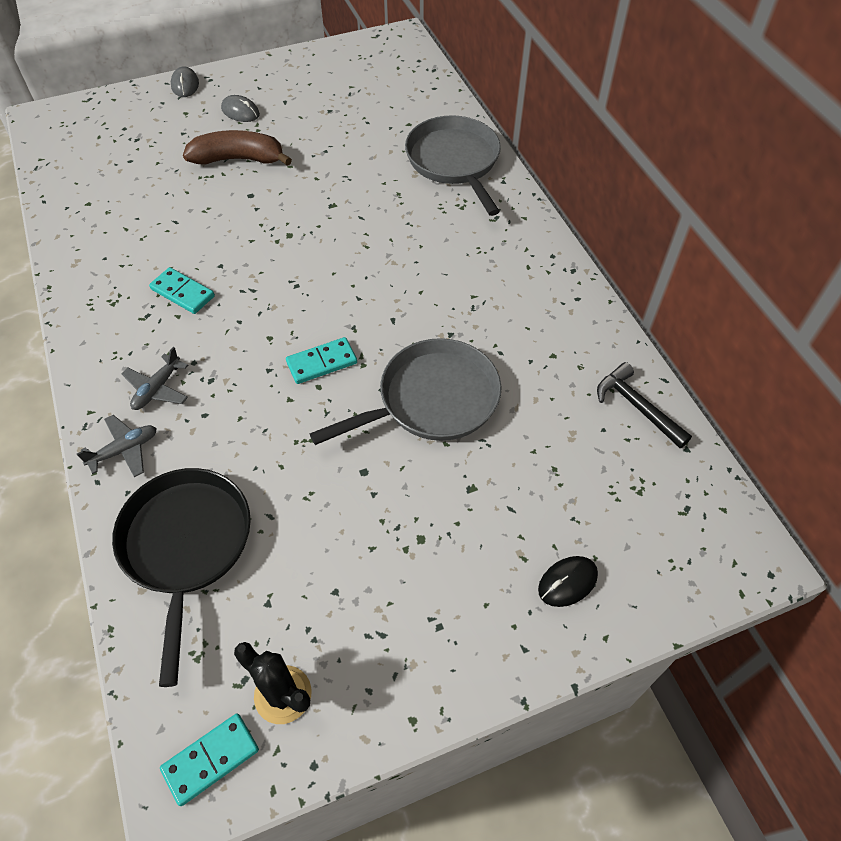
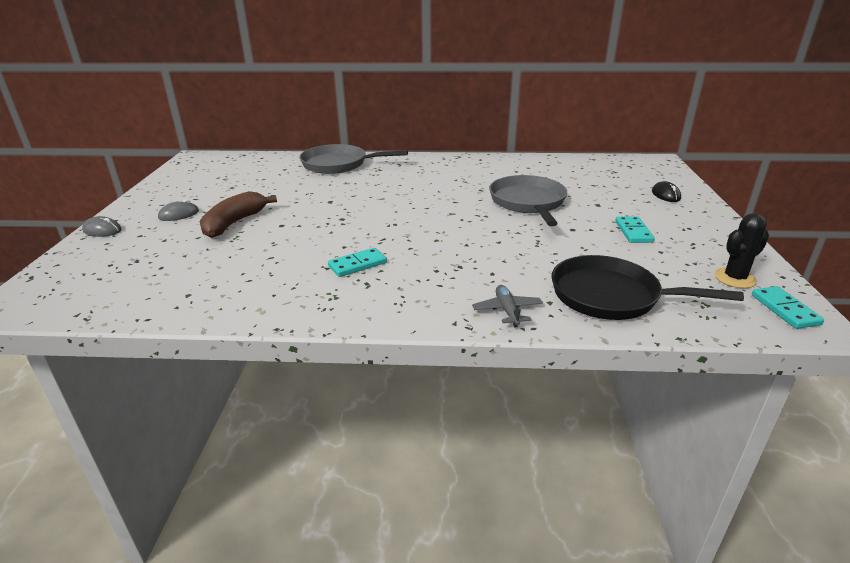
camera: 65 degrees left, 25 degrees down
(157, 389) = (452, 288): grey plane -> none
(322, 363) = (474, 227): turquoise domino -> turquoise domino (633, 232)
(637, 407) = (562, 162): black hammer -> none

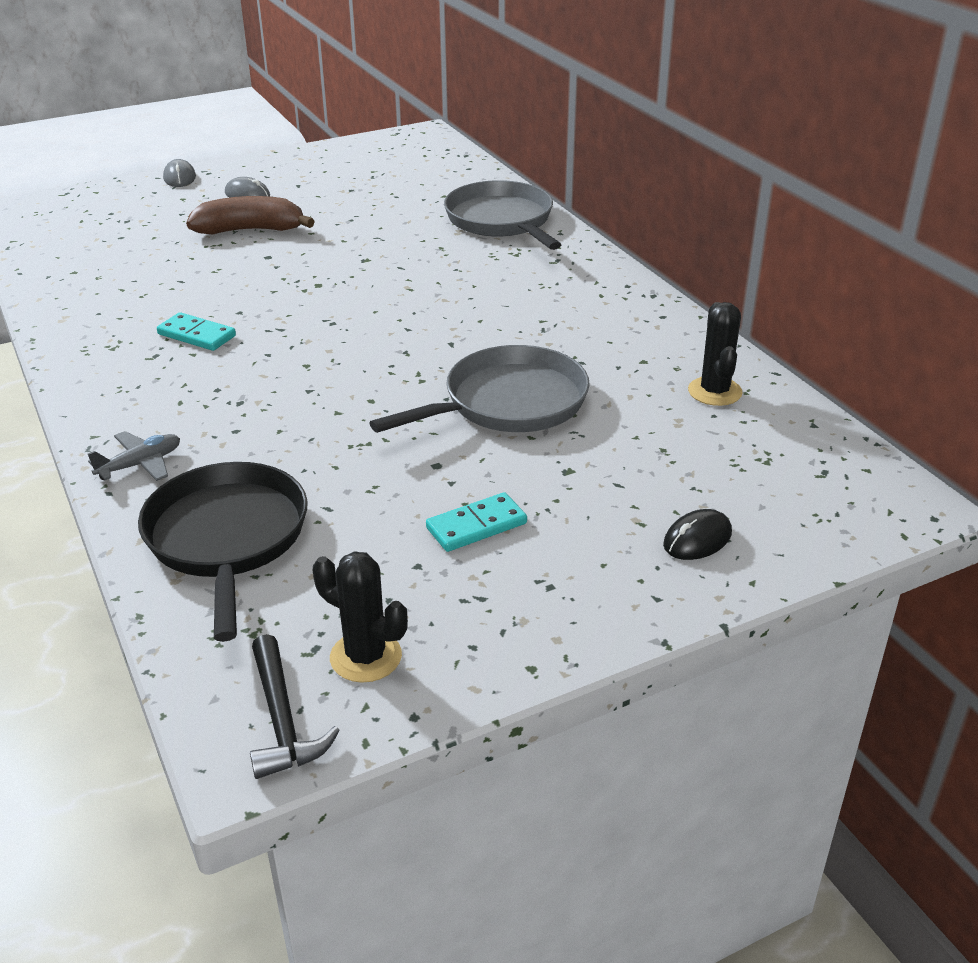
camera: 60 degrees right, 5 degrees up
(554, 166) = (714, 391): none -> black cactus
(784, 309) = (282, 720): turquoise domino -> black hammer

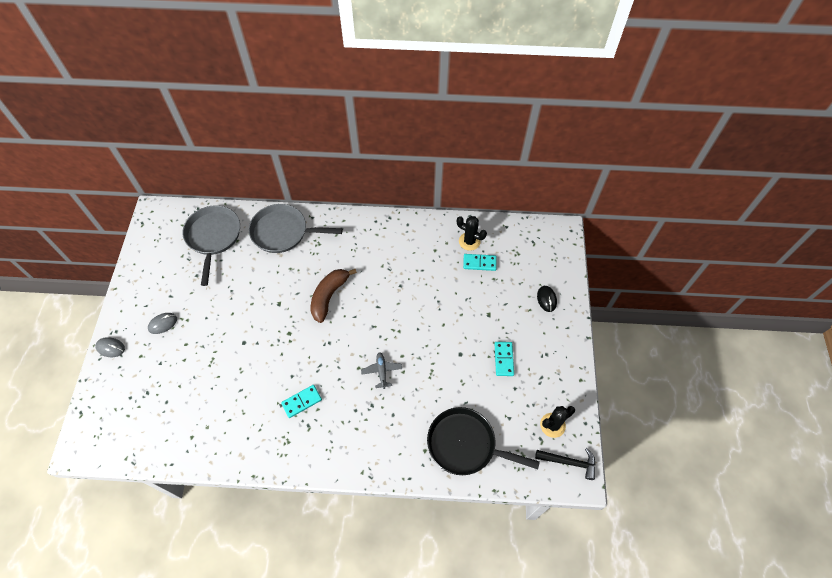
camera: 60 degrees left, 25 degrees up
(140, 464) = (396, 460): grey plane -> grey plane (381, 371)
(250, 230) = (208, 338): brown banana -> brown banana (329, 296)
(508, 403) = (435, 310): grey pan -> grey pan (213, 237)
(678, 420) = (479, 263): none -> turquoise domino

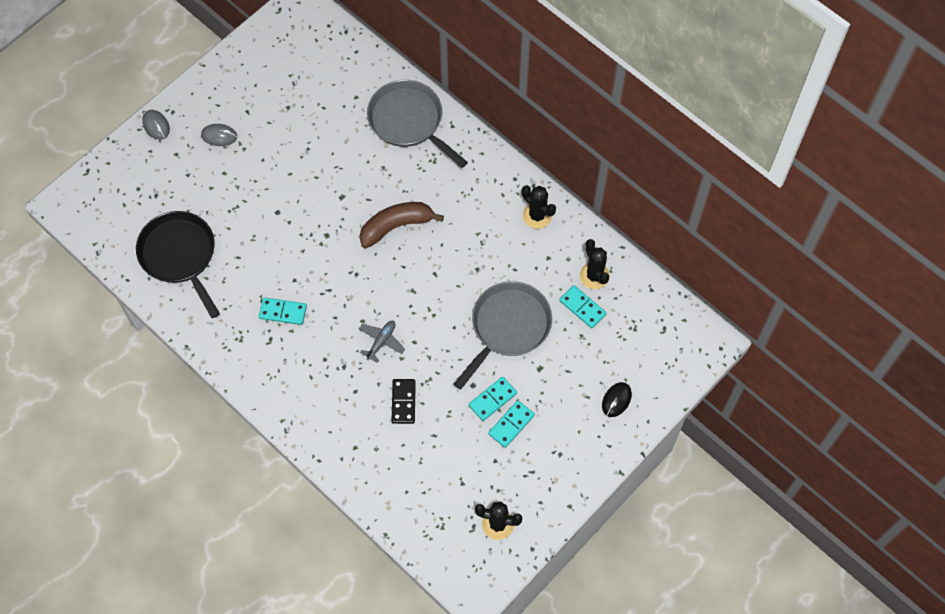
camera: 40 degrees right, 5 degrees up
(213, 237) = (336, 76): grey pan -> grey pan (508, 327)
(407, 232) = (537, 216): none -> black cactus
(428, 397) = (403, 402): none -> black domino
(465, 444) = (397, 473): black pan -> black pan (180, 256)
(479, 353) = (492, 399): none -> turquoise domino
(569, 462) = (480, 569): black hammer -> none

